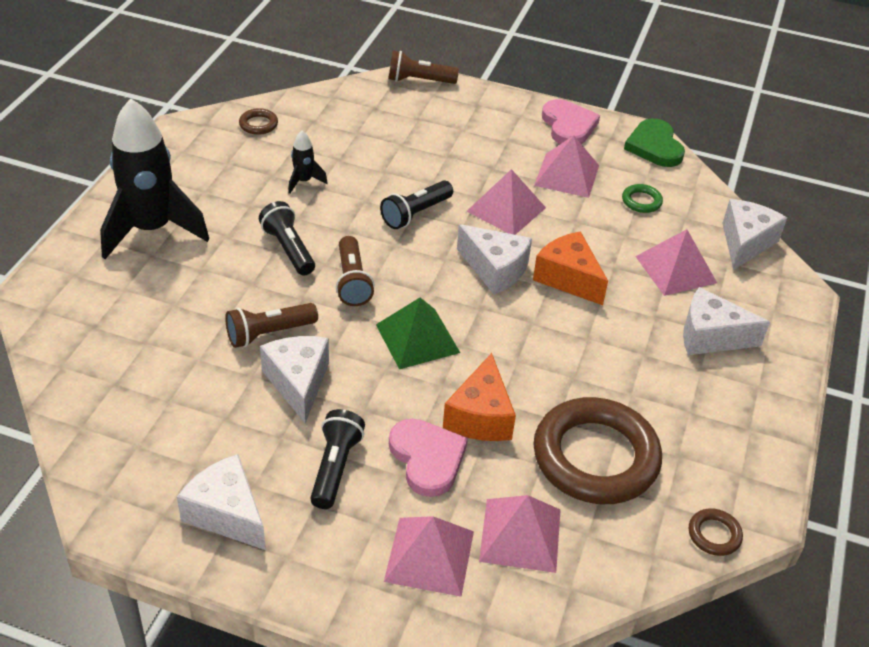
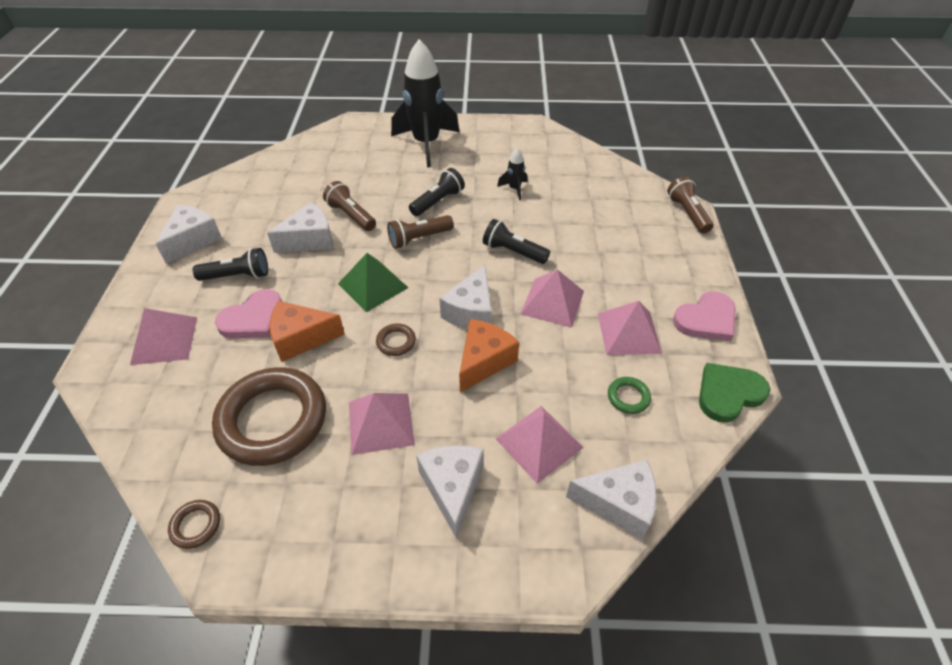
camera: 75 degrees right, 5 degrees up
(258, 124) = (563, 153): brown ring -> brown ring (396, 342)
(520, 535) = (186, 387): pink pyramid -> pink pyramid (380, 423)

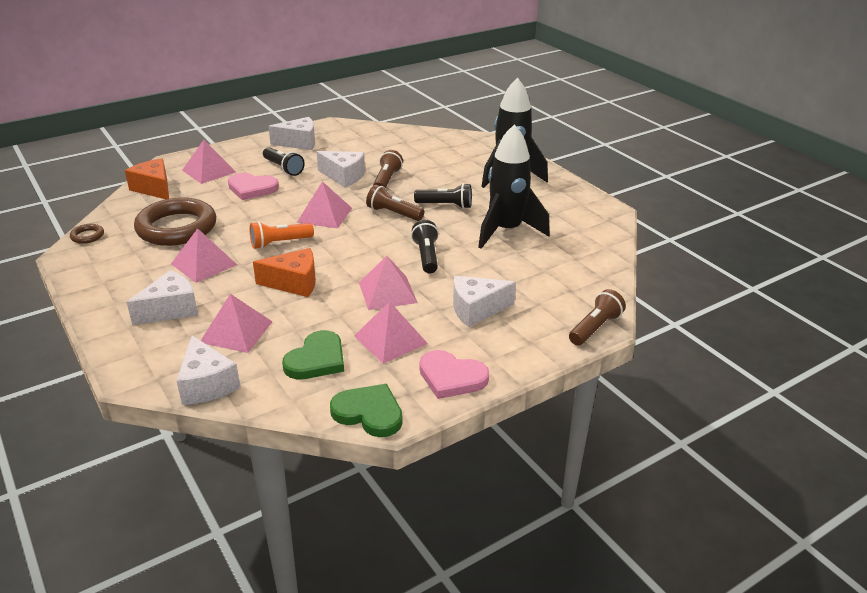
camera: 55 degrees right, 15 degrees down
(301, 338) = (250, 210): orange cheese -> orange cheese (154, 188)
(373, 285) = (325, 215): green pyramid -> pink pyramid
(396, 342) = (280, 243): brown ring -> orange flashlight
(471, 311) = (339, 261): white cheese -> white cheese (476, 309)
(514, 189) = (506, 231): black rocket -> black rocket, size x2.36
(628, 397) = (316, 359): green ring -> green heart

